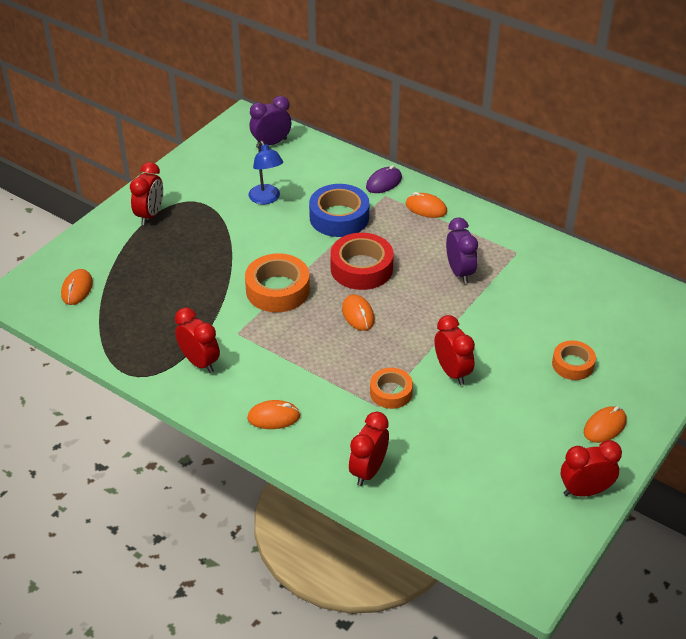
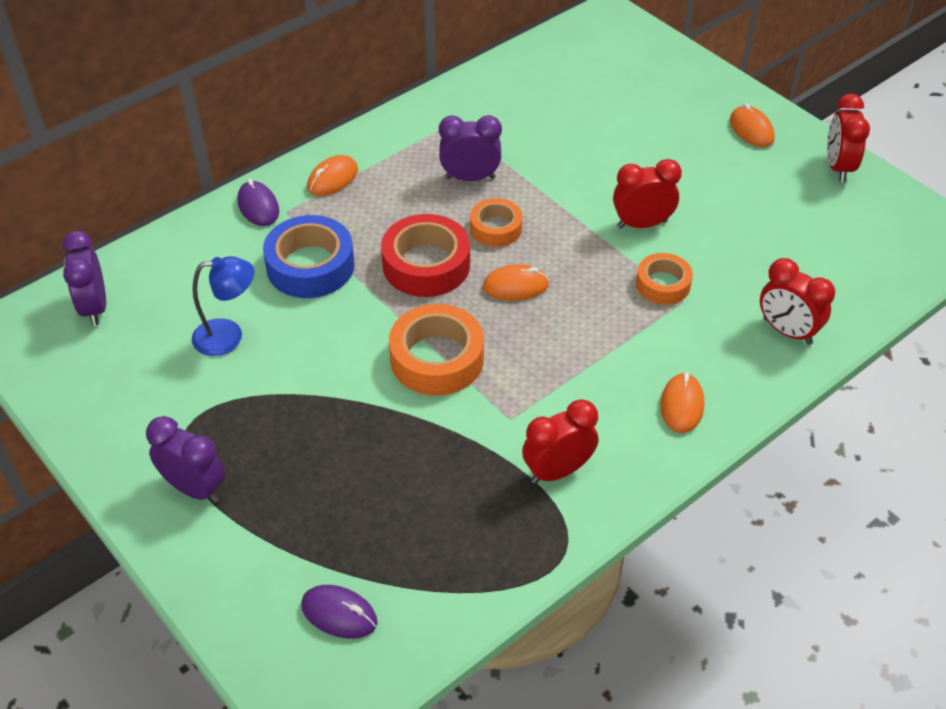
camera: 75 degrees left, 5 degrees up
(77, 289) = (339, 614): orange mouse -> purple mouse
(150, 215) = (194, 488): red clock -> purple clock
(572, 364) = (654, 128): orange tape -> orange tape (496, 228)

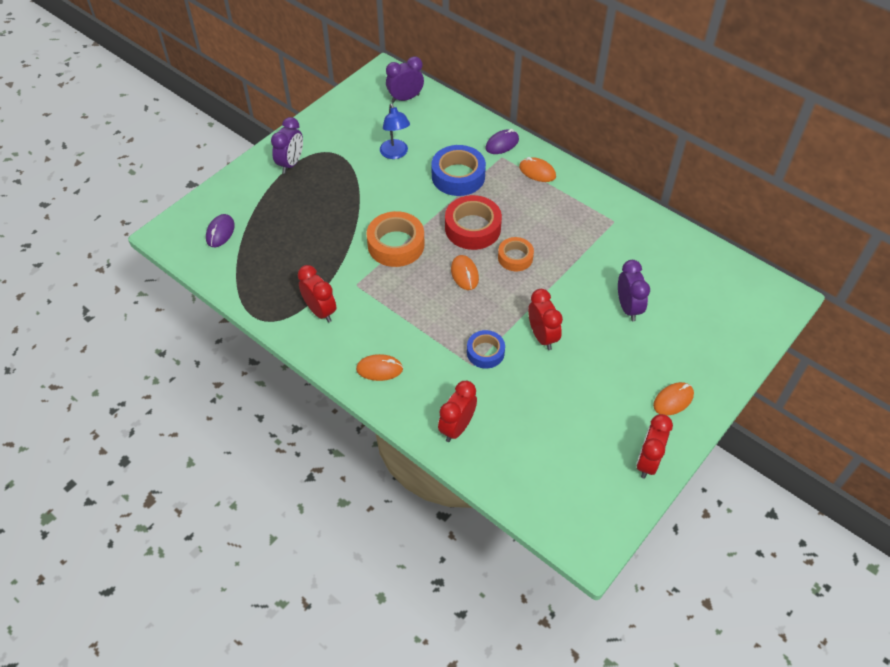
camera: 80 degrees right, 5 degrees up
(470, 178) = (560, 238): purple clock -> purple clock (628, 308)
(663, 284) = (485, 352): orange tape -> blue tape
(838, 167) = (647, 462): red clock -> red clock turned 60 degrees counterclockwise

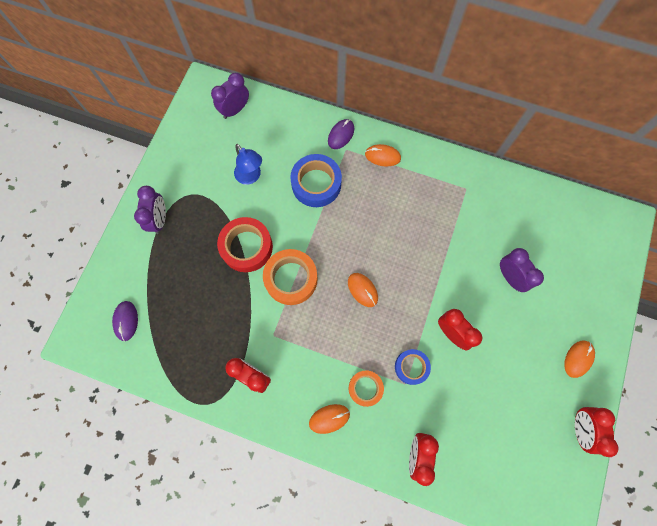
camera: 20 degrees left, 20 degrees up
(472, 228) = (350, 237): red tape -> red tape (246, 247)
(515, 257) = (398, 257): orange tape -> orange tape (365, 388)

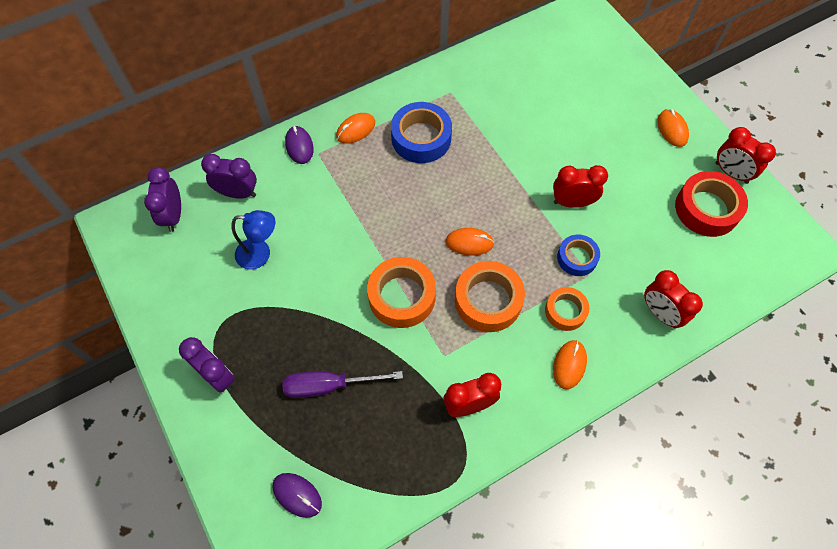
camera: 50 degrees left, 10 degrees down
(201, 284) = (329, 386): none -> purple screwdriver
(246, 247) = (330, 312): red tape -> red tape (707, 209)
(316, 184) = (327, 203): blue tape -> blue tape (421, 138)
(332, 333) = (488, 300): none -> orange tape
(510, 277) = (560, 122): purple clock -> purple clock (238, 193)

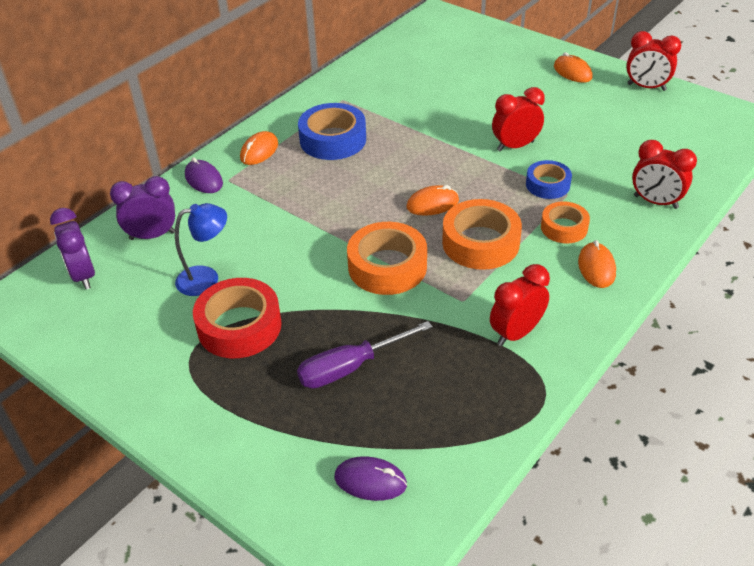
camera: 20 degrees left, 20 degrees down
(217, 376) = (211, 402): purple clock -> none
(707, 209) = (643, 117): red tape -> red tape (239, 326)

